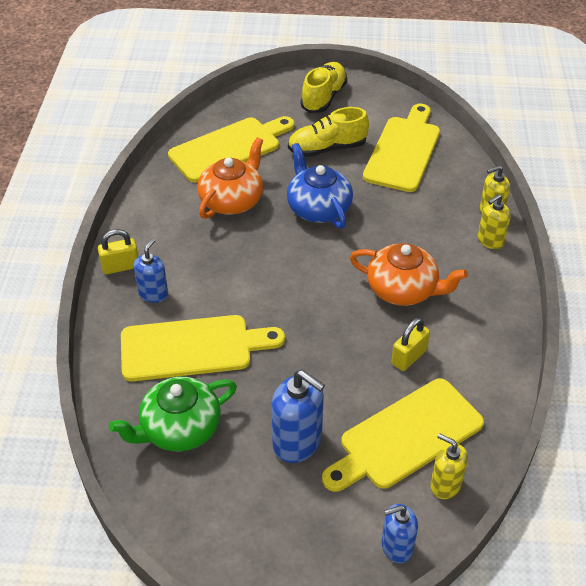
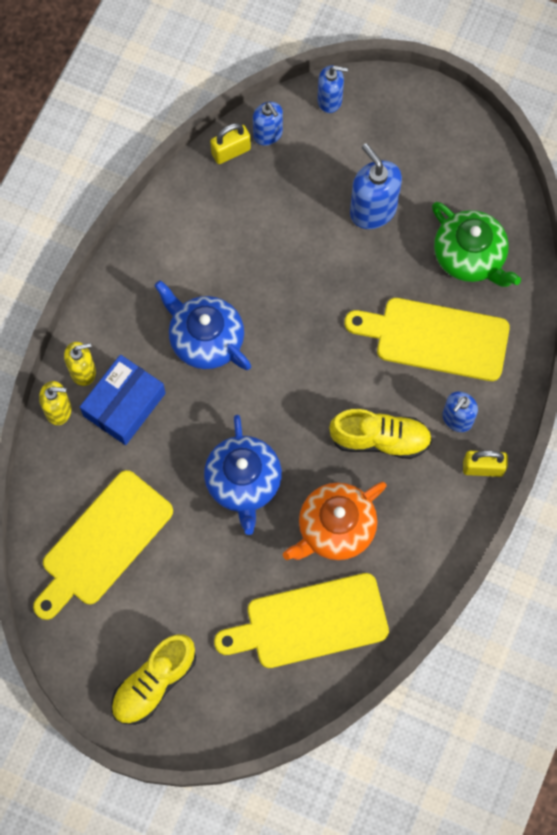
camera: 160 degrees left, 25 degrees up
(179, 428) = (470, 256): green teapot -> green teapot turned 60 degrees clockwise
(327, 148) = (192, 579): yellow shoe -> yellow shoe (380, 439)
(403, 289) = (205, 338): orange teapot -> blue teapot
(406, 436) = (279, 185): yellow cutting board -> none
(409, 357) = (238, 260): yellow padlock -> yellow padlock (231, 151)
(442, 229) = (124, 404): none -> blue box
(445, 485) = (268, 134): yellow soap dispenser -> blue soap dispenser

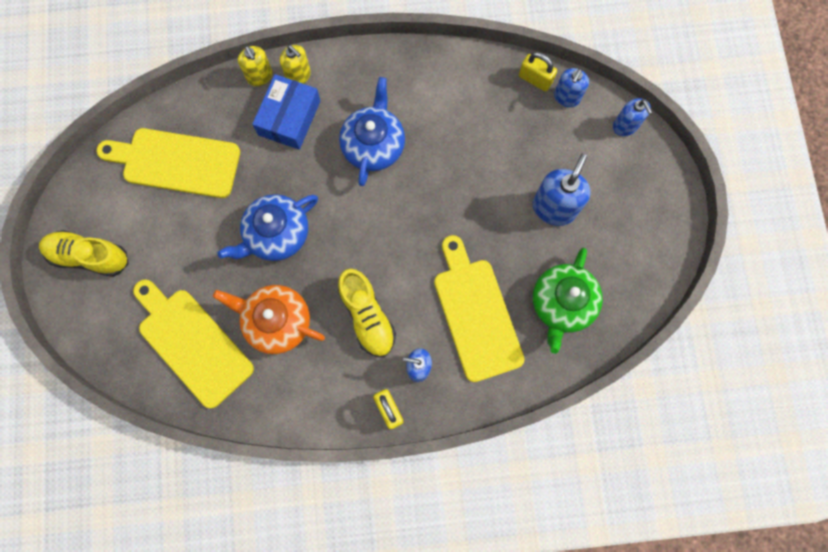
camera: 60 degrees right, 5 degrees up
(124, 404) = (289, 118): blue box -> blue box turned 75 degrees counterclockwise

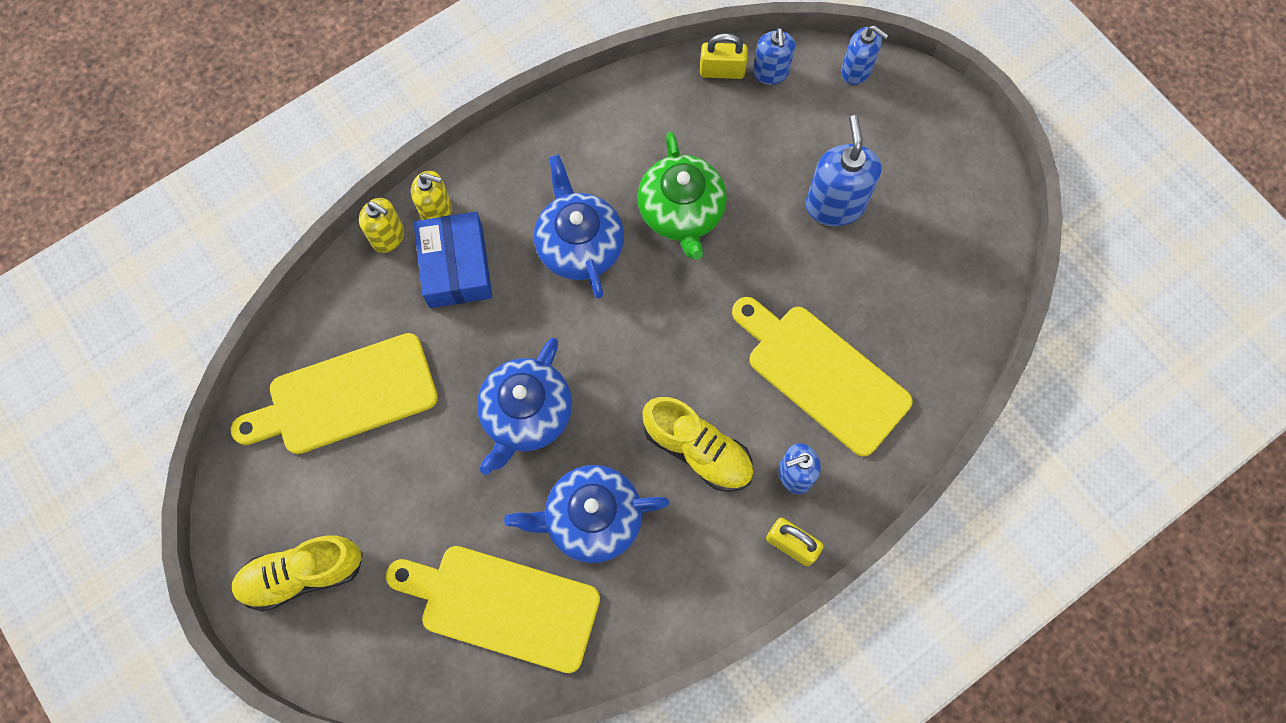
camera: 30 degrees left, 5 degrees down
(276, 321) = (591, 518): orange teapot -> blue teapot
(562, 304) = (912, 308): green teapot -> green teapot (681, 212)

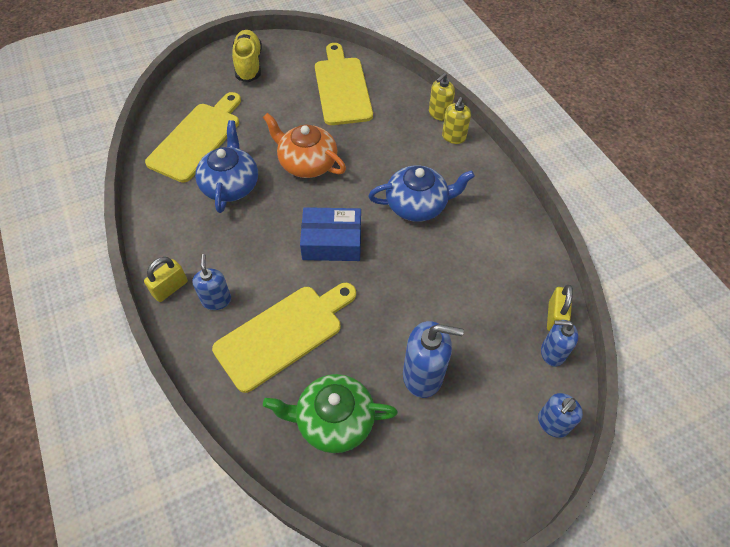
camera: 100 degrees right, 15 degrees down
(456, 267) = (413, 142): blue box -> blue box (332, 242)
(526, 414) = (307, 163): blue teapot -> orange teapot
(681, 212) = (433, 268): green teapot -> green teapot (333, 420)
(697, 450) = (254, 246): yellow shoe -> none

